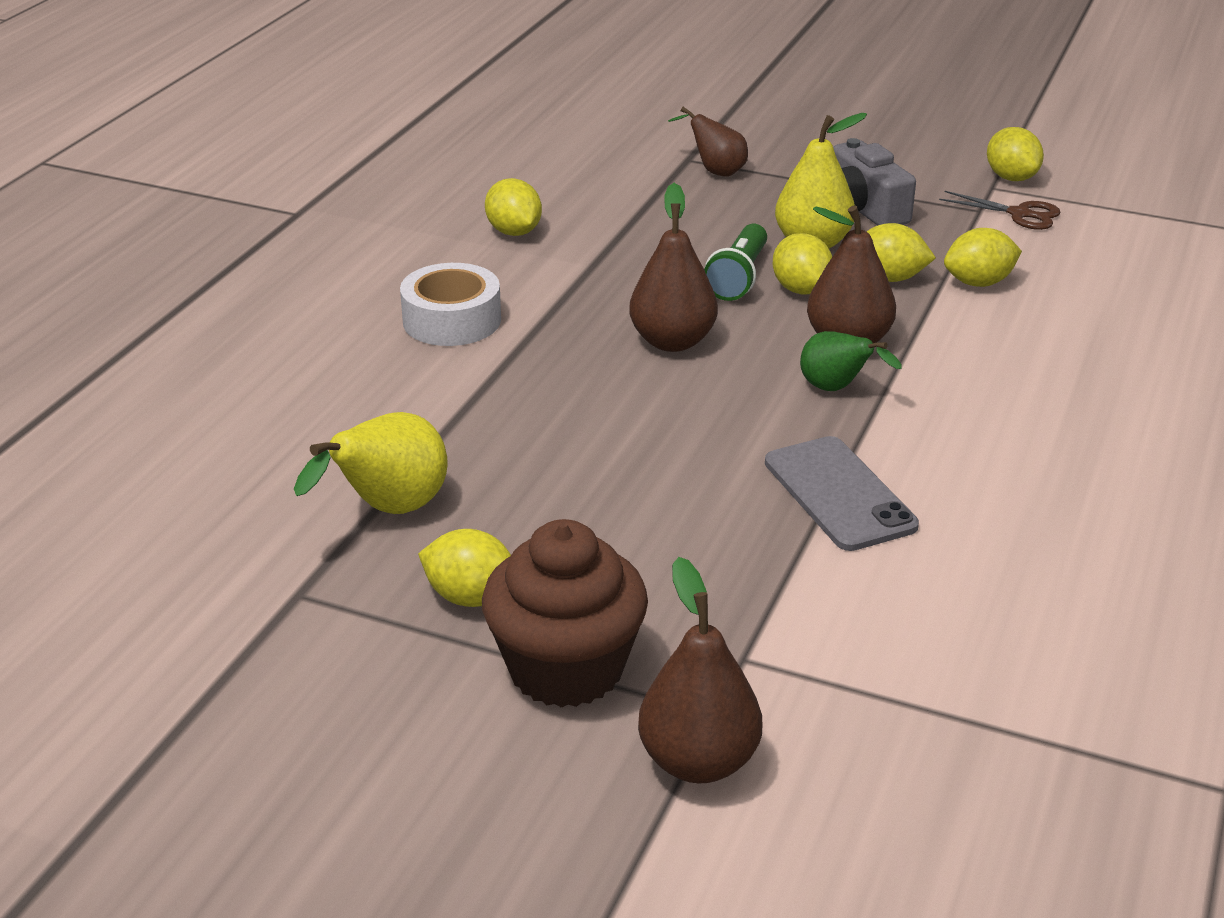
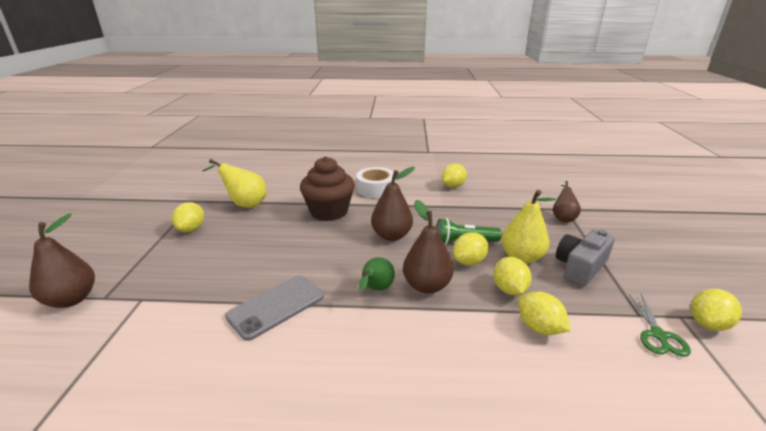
camera: 70 degrees right, 5 degrees down
(566, 668) = (143, 256): brown cupcake -> brown cupcake (329, 211)
(1019, 214) = (658, 335): brown scissors -> green scissors

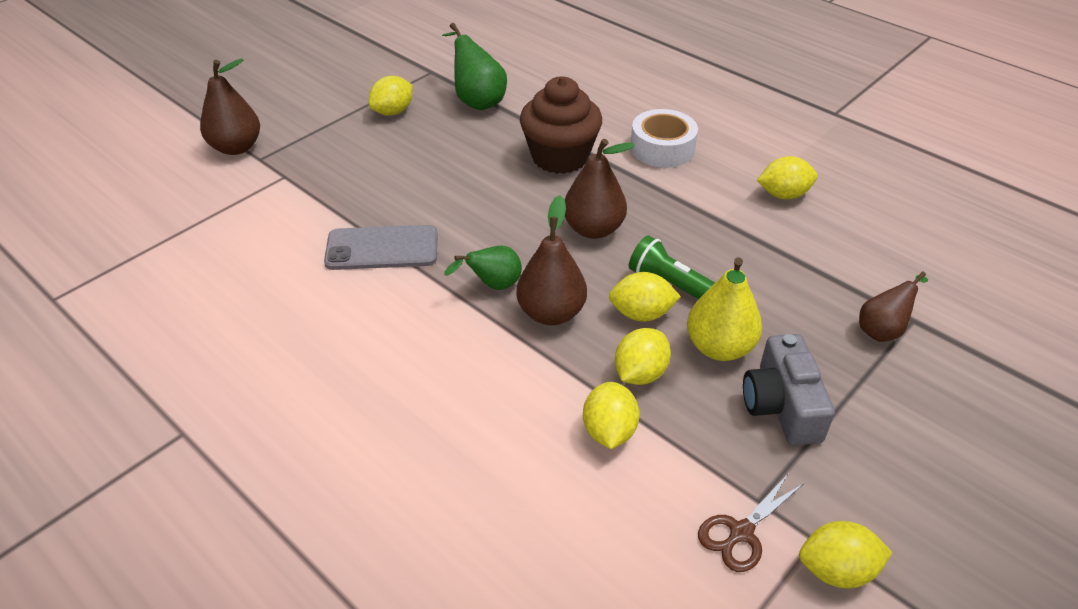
camera: 40 degrees right, 15 degrees up
(244, 204) = (477, 100): yellow pear -> green pear
(580, 267) = (781, 405): grey camera -> grey camera turned 90 degrees counterclockwise
(658, 335) = (741, 533): green scissors -> brown scissors

